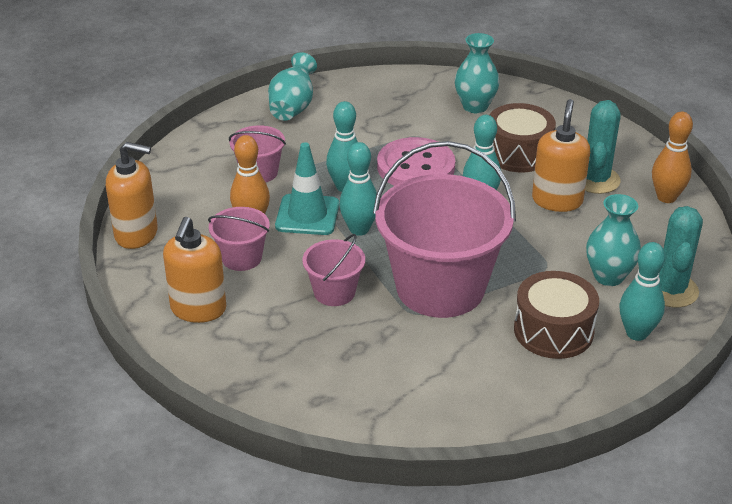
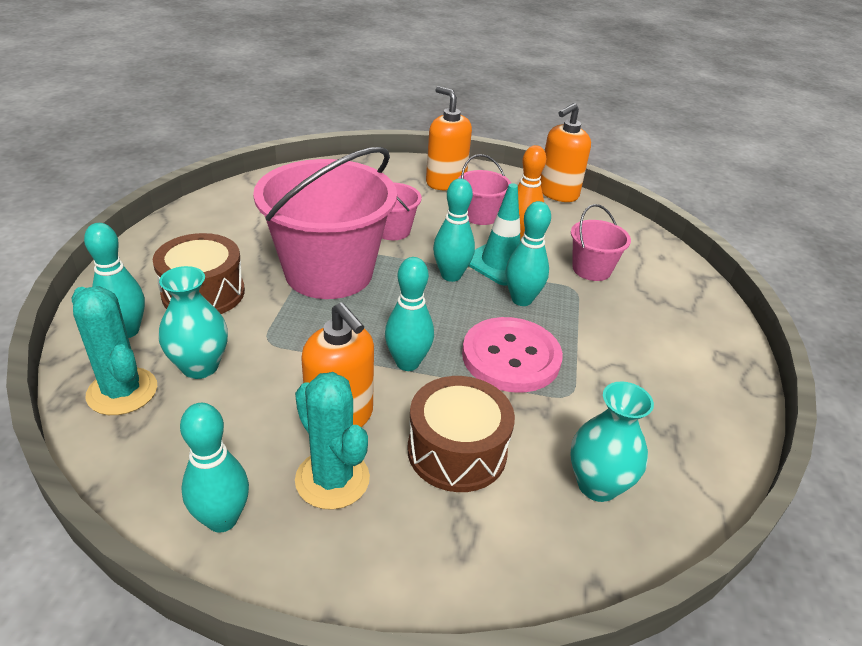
camera: 125 degrees right, 0 degrees up
(293, 107) = (702, 340): turquoise vase -> none
(666, 197) = (222, 519): orange bowling pin -> turquoise bowling pin

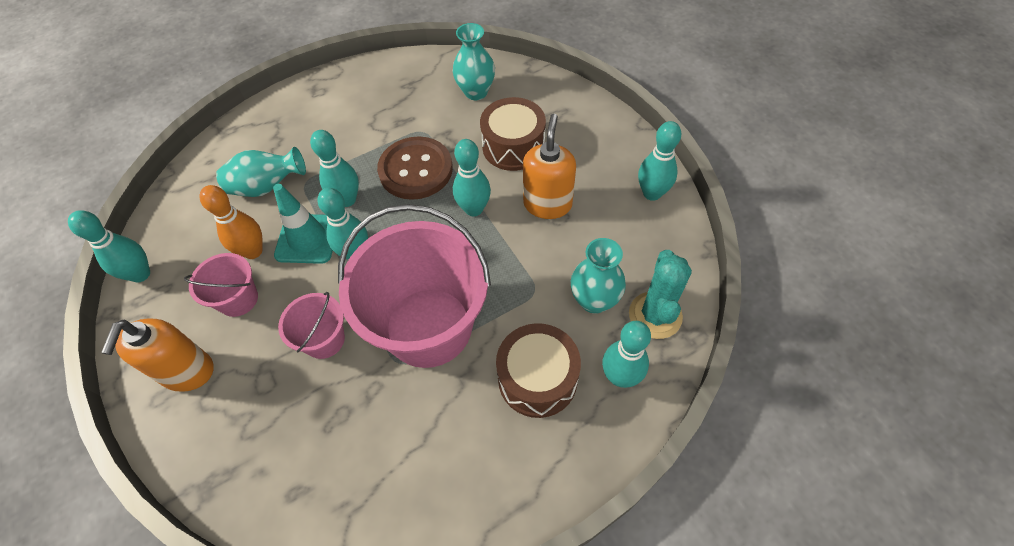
camera: 125 degrees left, 20 degrees up
(332, 479) = (585, 175): turquoise cactus -> none
(511, 357) = (416, 170): pink button -> brown button
(557, 193) = (140, 274): orange soap dispenser -> turquoise bowling pin
(591, 269) = (267, 187): pink bucket -> turquoise vase

